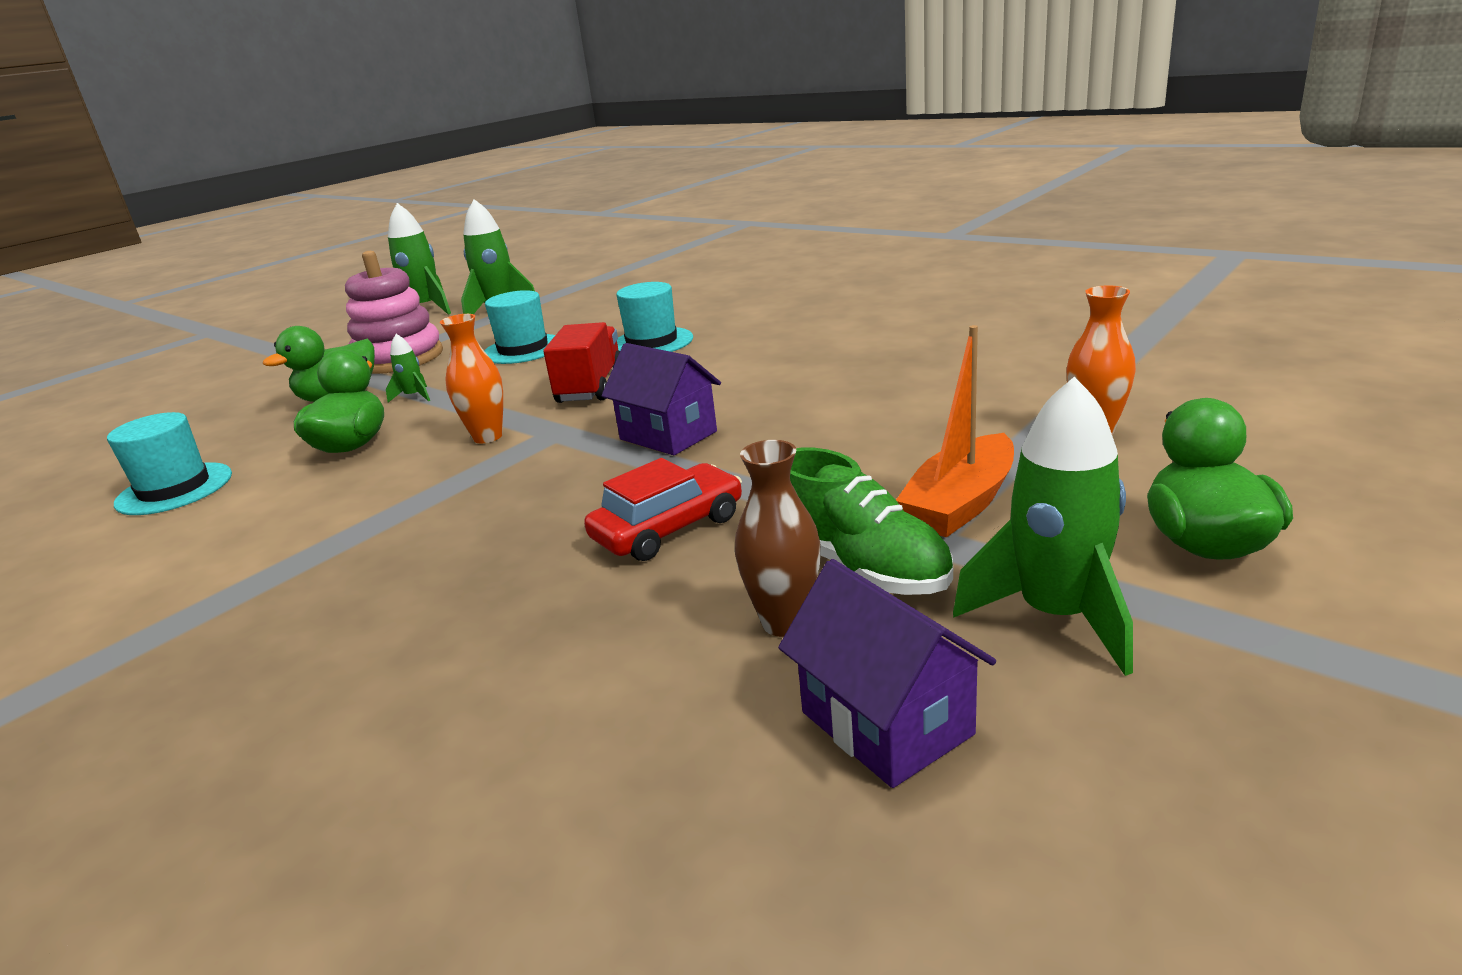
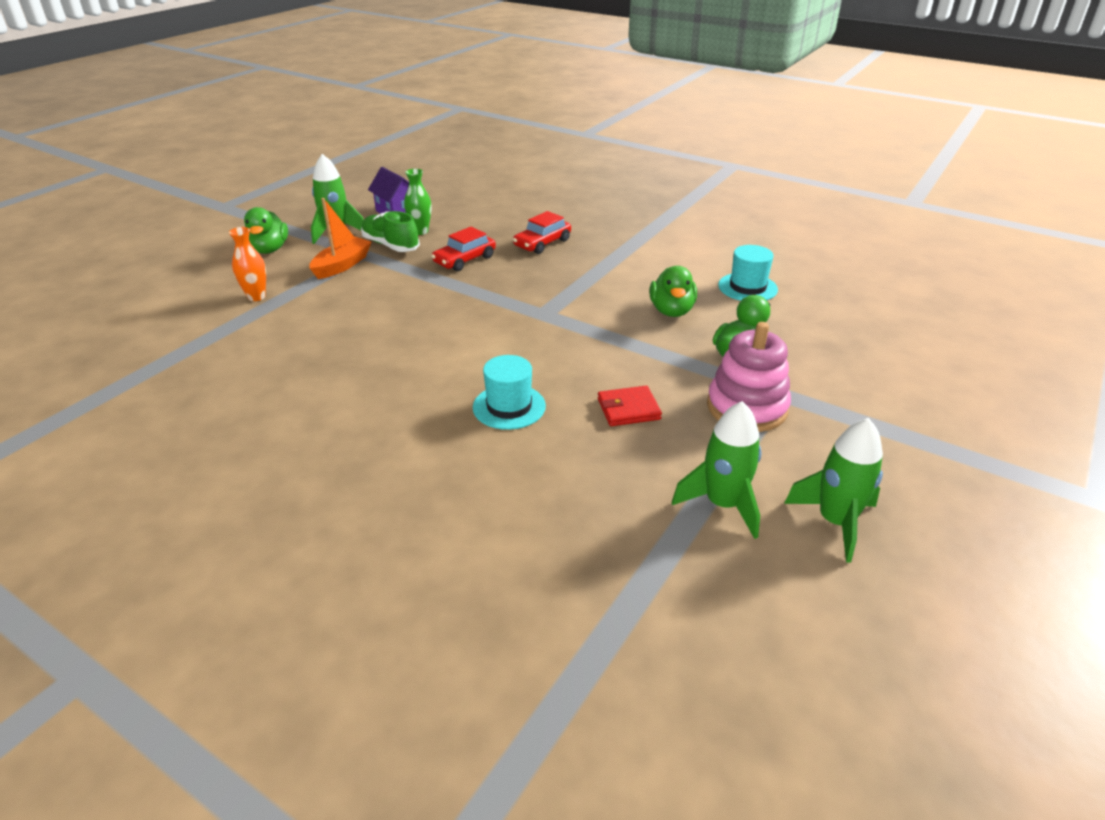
camera: 170 degrees right, 10 degrees up
(414, 396) = (675, 353): green rocket -> none
(459, 584) = (542, 243): none -> red car
(487, 437) = (586, 312): orange vase -> none
(523, 349) = (628, 409): turquoise hat -> red wallet
(591, 387) = (539, 352): red truck -> none
(668, 435) = (474, 307): purple house -> none
(784, 622) = (420, 231): brown vase -> green vase

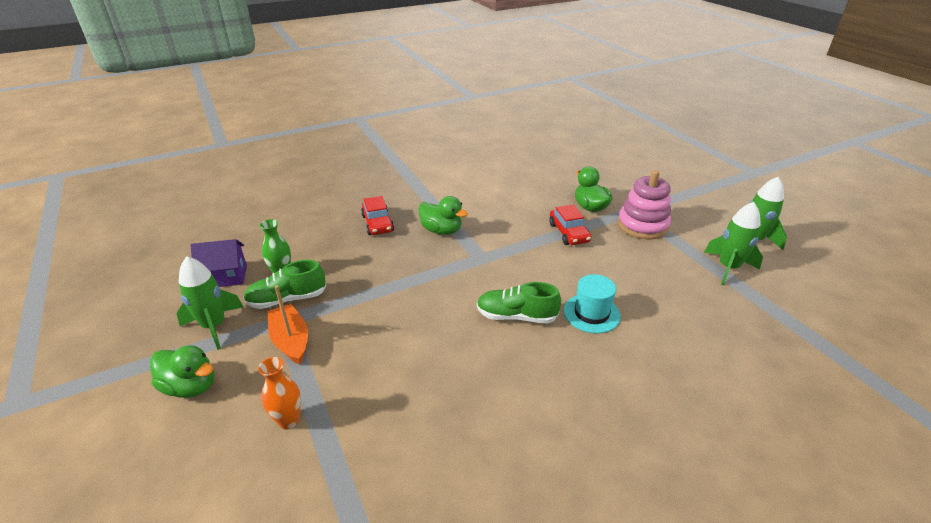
camera: 60 degrees left, 0 degrees up
(462, 360) = (516, 316): none -> green shoe
(464, 260) = (362, 267): red car -> red car (568, 233)
(628, 409) = (622, 265): red wallet -> none
(671, 311) = (521, 209): green duck -> green duck (441, 230)
(747, 287) = (517, 175): turquoise hat -> none

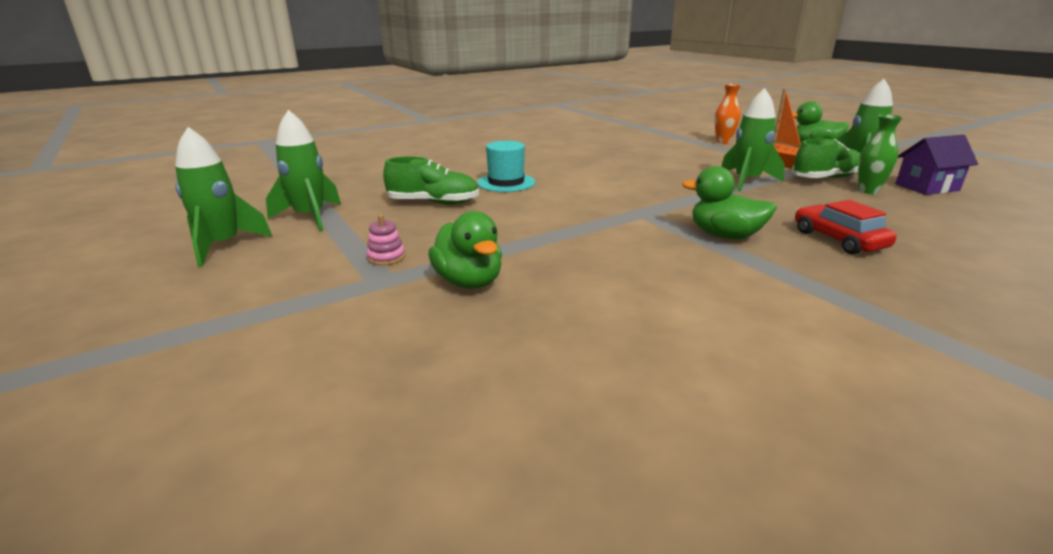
camera: 175 degrees right, 10 degrees down
(365, 299) = (746, 181): none -> green rocket
(516, 316) = (583, 178): green shoe -> green shoe (433, 203)
(568, 233) = (519, 242): red car -> none
(642, 225) = (386, 257): pink stacking toy -> pink stacking toy, size x0.42

